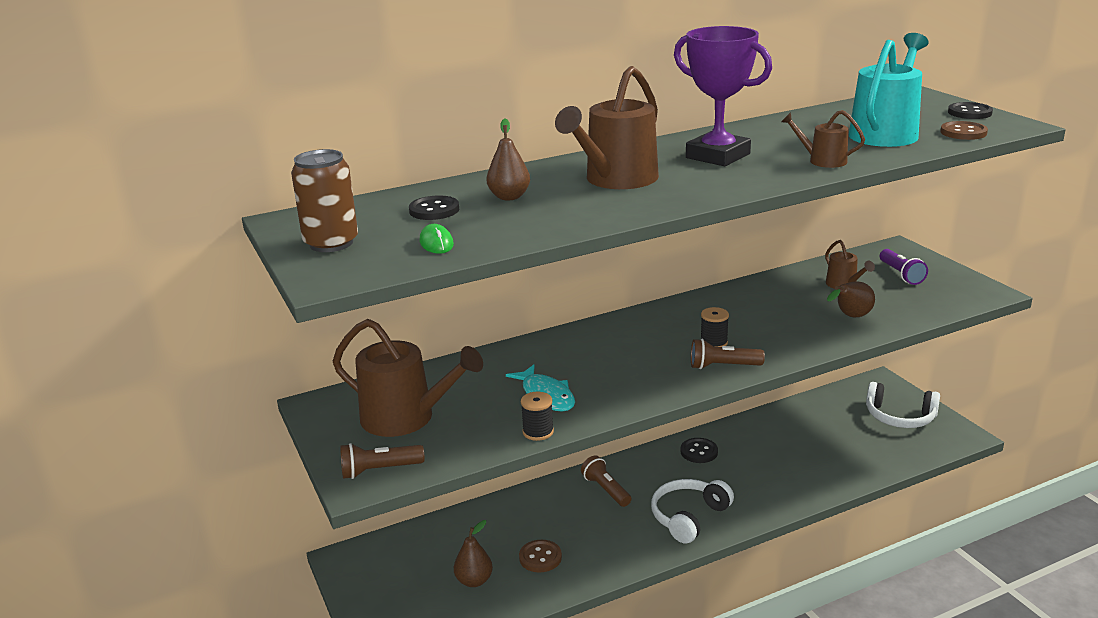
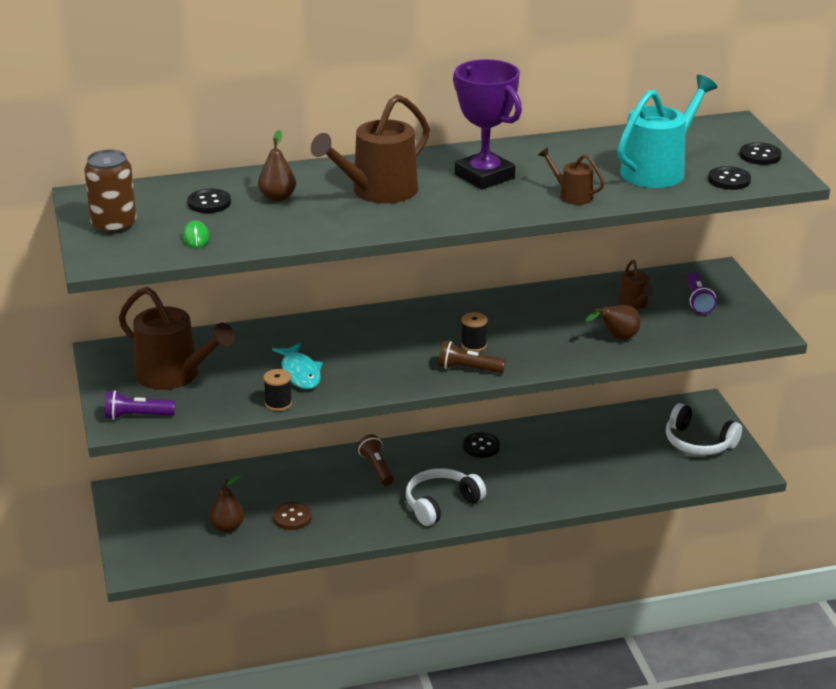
camera: 10 degrees right, 5 degrees up
(379, 470) = (137, 416): brown flashlight -> purple flashlight
(963, 132) = (729, 180): brown button -> black button

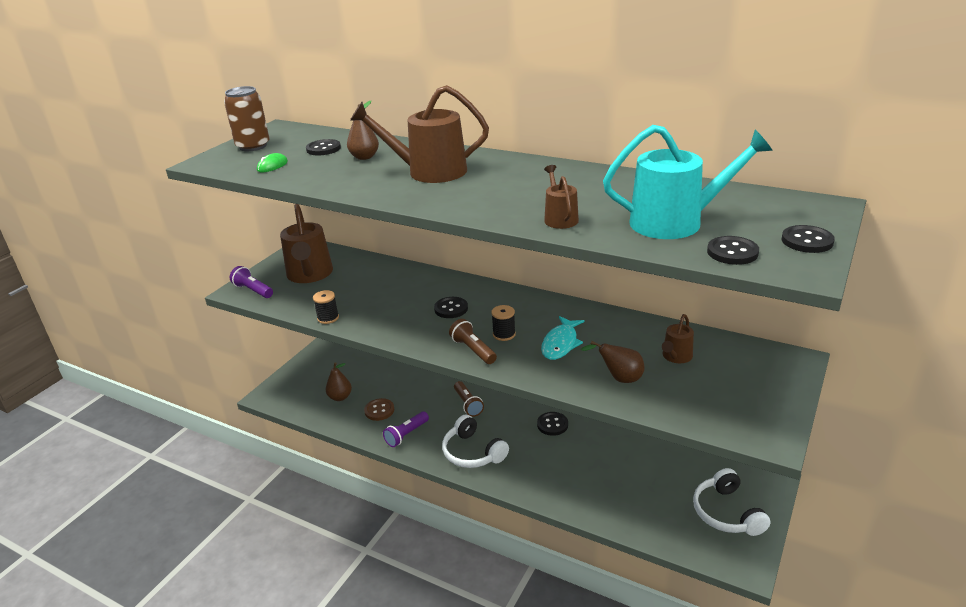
camera: 45 degrees right, 0 degrees up
(300, 373) = (372, 304): turquoise fish -> turquoise fish (561, 344)
(376, 468) = (468, 404): brown flashlight -> brown flashlight turned 135 degrees clockwise
(388, 345) = (451, 309): none -> black button
(441, 504) = (473, 452): white headphones -> white headphones turned 135 degrees counterclockwise
(484, 176) = (521, 184): purple trophy -> none
(698, 301) = (738, 379): purple flashlight -> purple flashlight (406, 435)

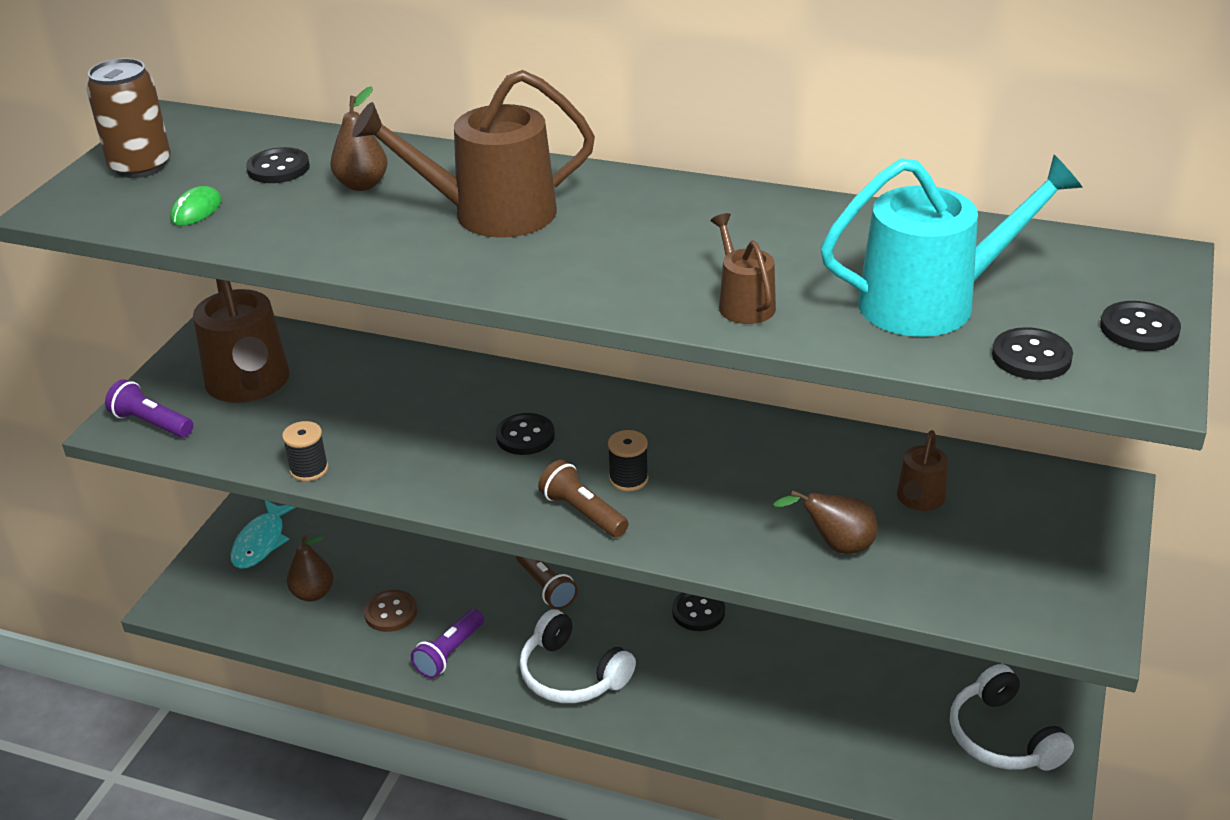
camera: 10 degrees left, 5 degrees up
(561, 344) = (728, 489): turquoise fish -> turquoise fish (261, 542)

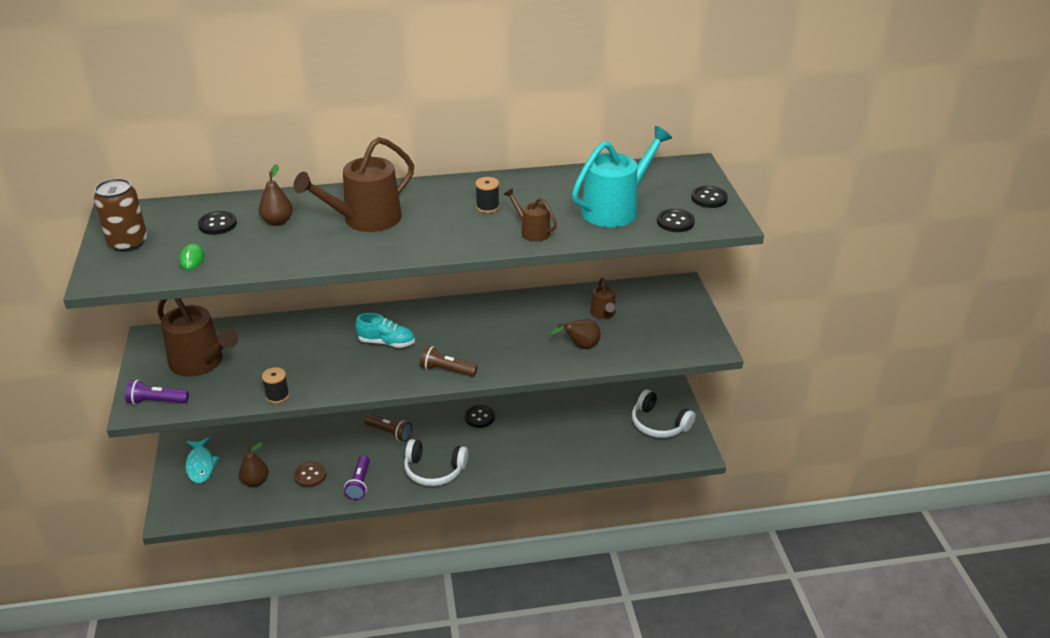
camera: 30 degrees left, 0 degrees up
(525, 436) = (386, 342): black button -> turquoise shoe
(628, 479) = (457, 347): black spool -> black spool (487, 207)

